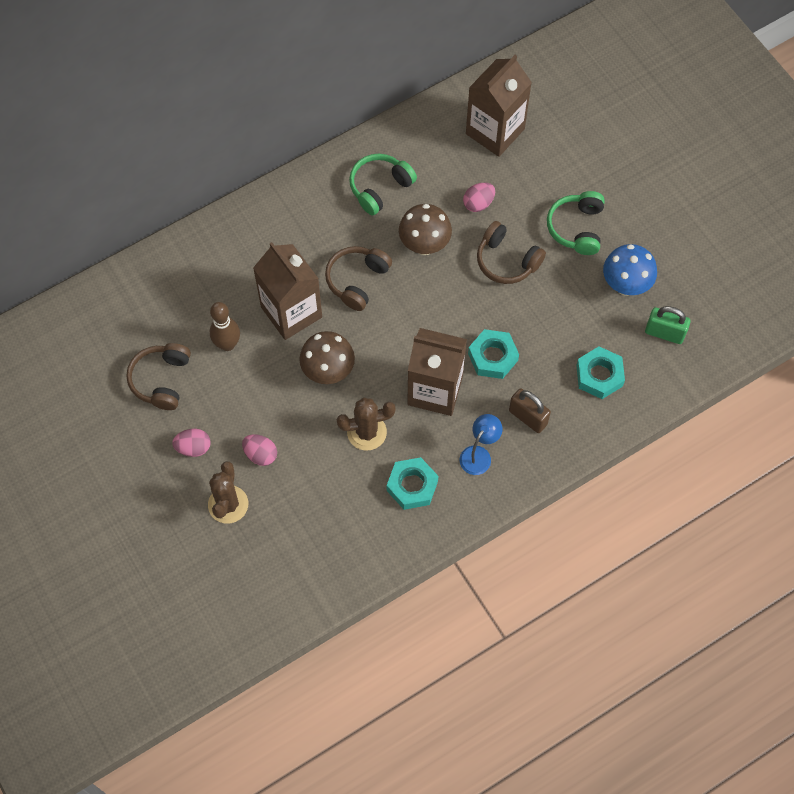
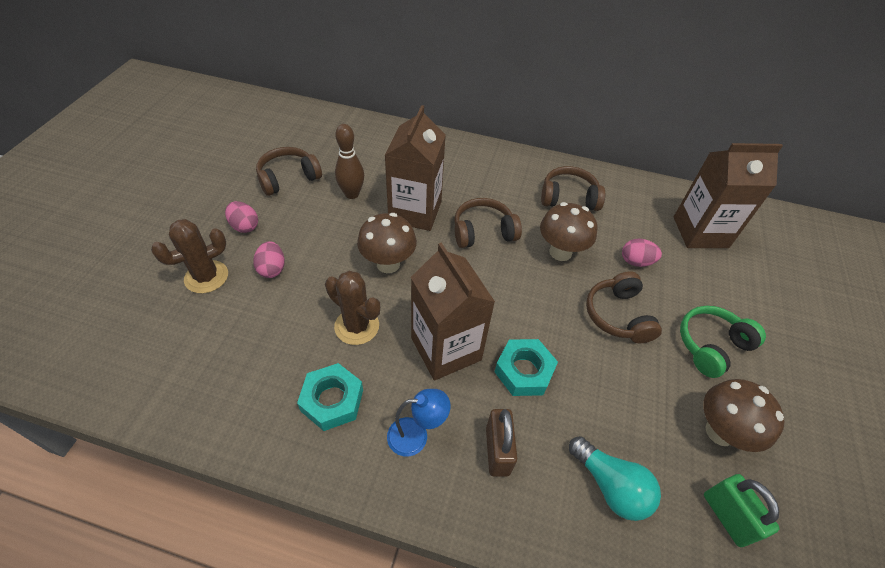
camera: 45 degrees right, 15 degrees down
(380, 187) = (568, 198): green headphones -> brown headphones
(599, 375) = (610, 486): turquoise nut -> turquoise light bulb
(625, 285) = (720, 432): blue mushroom -> brown mushroom

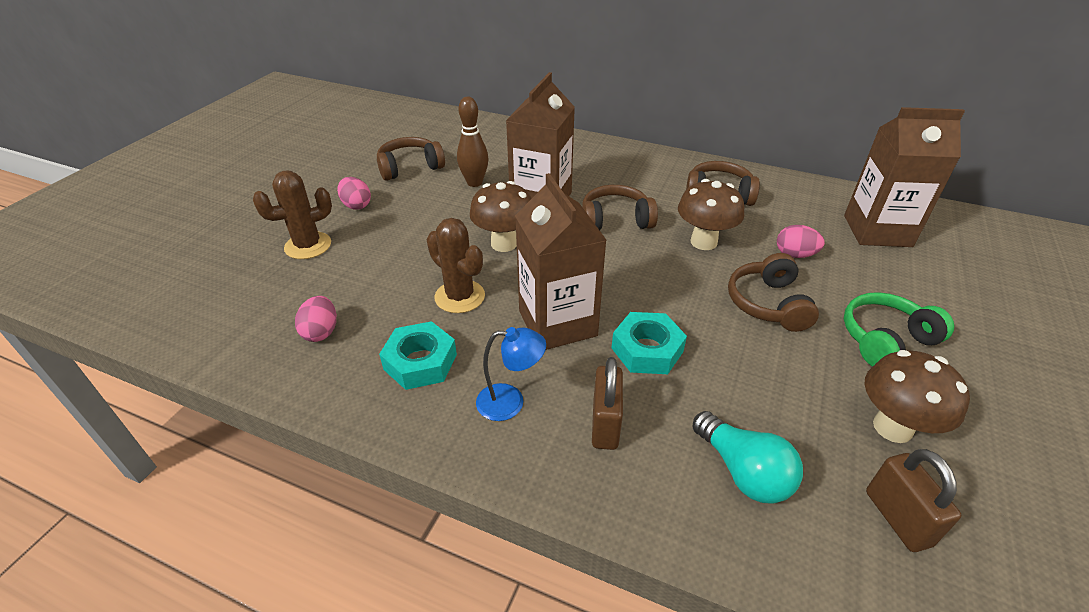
camera: 10 degrees right, 10 degrees down
(272, 269) = (378, 242): pink egg -> pink egg (321, 332)
(727, 516) = (897, 518): green padlock -> brown padlock

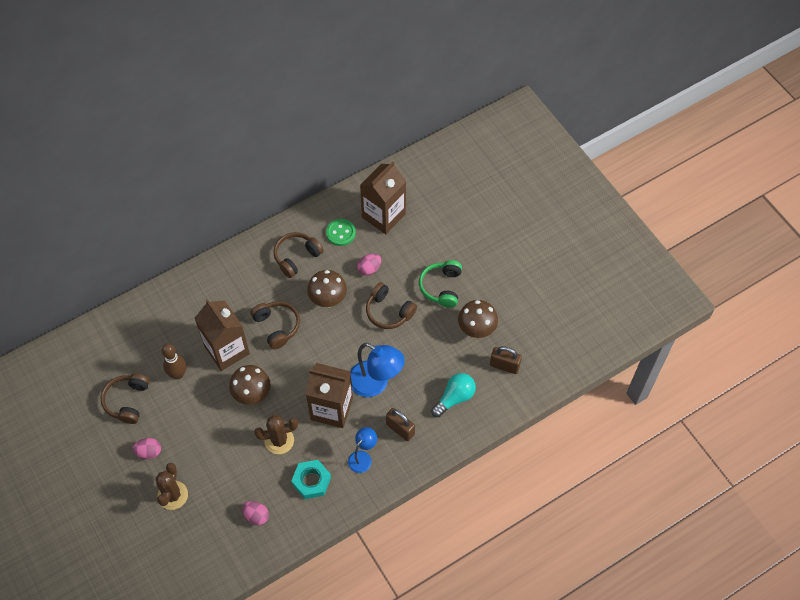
camera: 55 degrees left, 20 degrees up
(615, 220) = (277, 326): brown headphones -> brown headphones turned 120 degrees clockwise
(647, 350) = (375, 383): turquoise nut -> blue lamp
(743, 472) = (454, 398): turquoise light bulb -> turquoise light bulb turned 45 degrees counterclockwise
(798, 210) = (340, 233): none -> green button

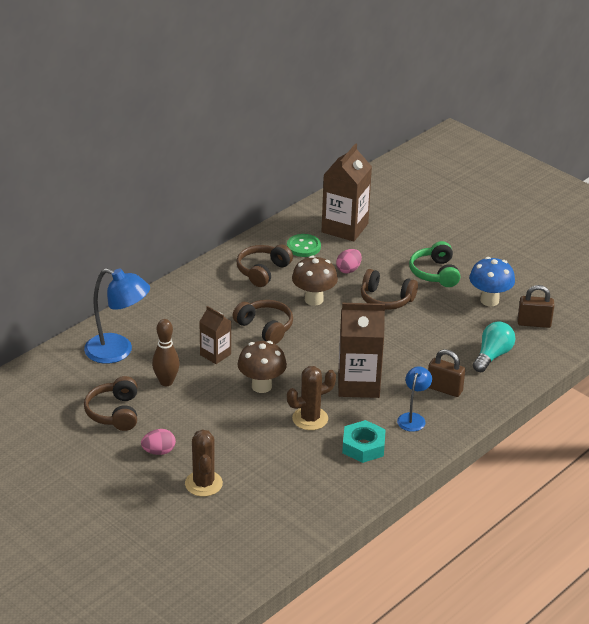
camera: 15 degrees left, 25 degrees down
(227, 350) = (215, 354): brown carton -> brown carton, size x0.56
(256, 516) = (312, 485): pink egg -> none
(375, 383) = (399, 357): blue lamp -> blue lamp (118, 351)
(476, 330) = (489, 300): brown mushroom -> blue mushroom

